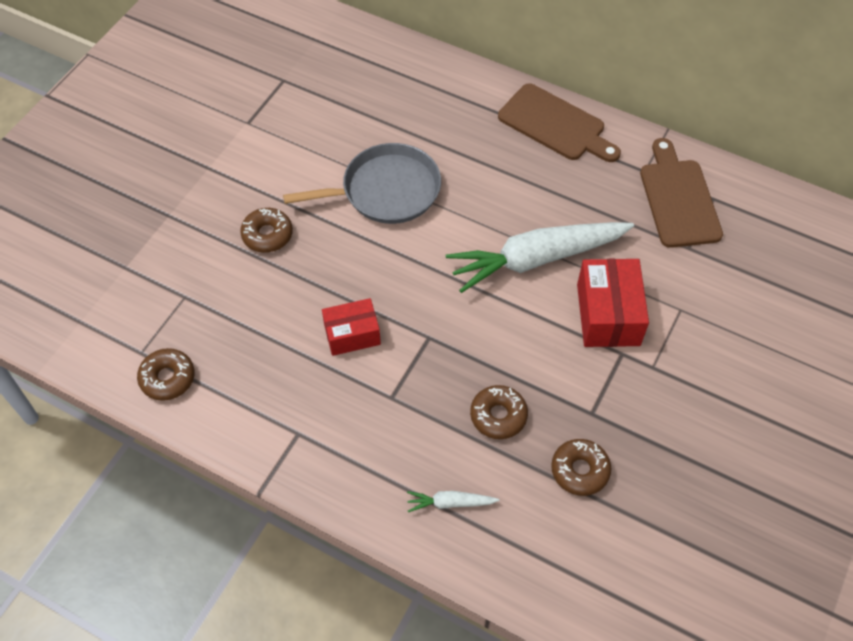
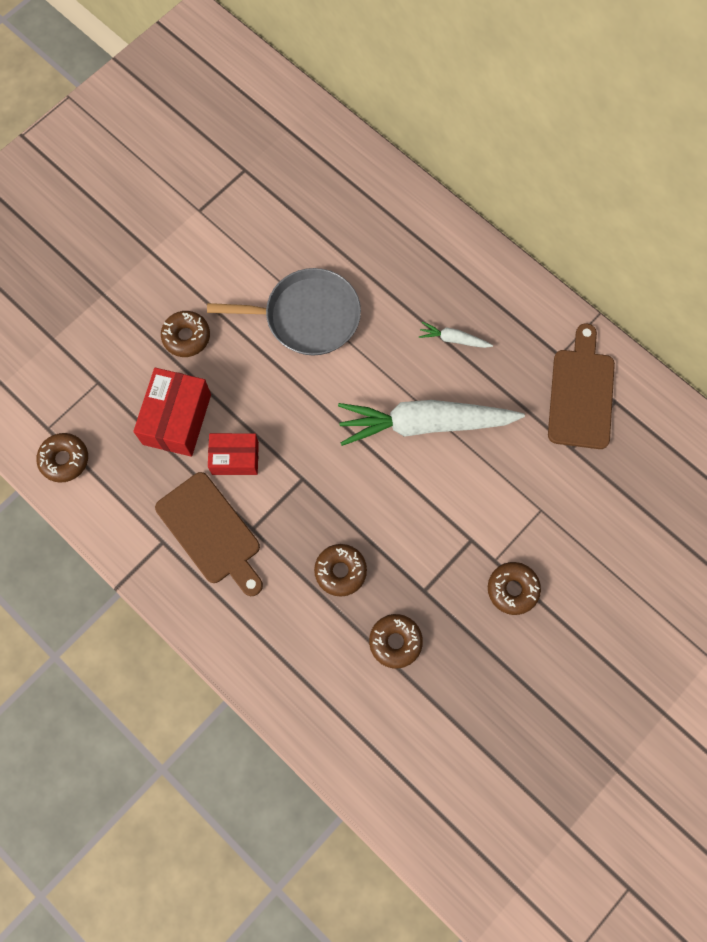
camera: 15 degrees right, 15 degrees up
(450, 503) = (274, 641): white carrot -> white carrot (453, 339)
(555, 125) = (490, 283): brown cutting board -> brown cutting board (211, 532)
(608, 314) = (472, 498): red box -> red box (177, 419)
(681, 389) = (512, 589): none -> brown donut

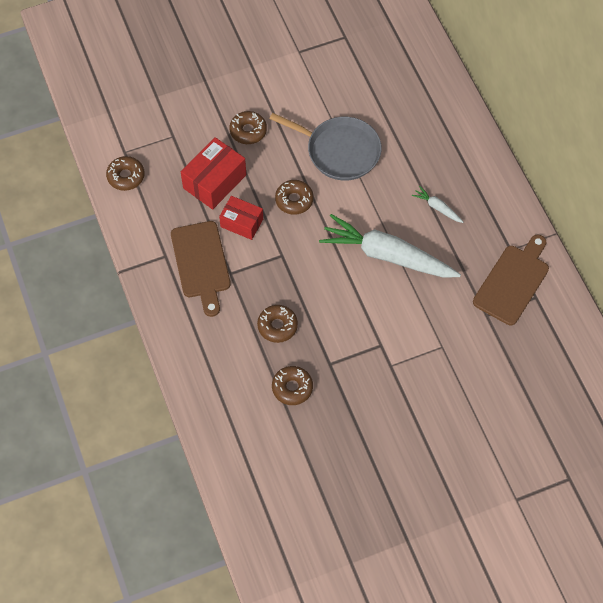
camera: 25 degrees right, 10 degrees down
(512, 589) = (393, 390): brown donut -> brown donut (294, 200)

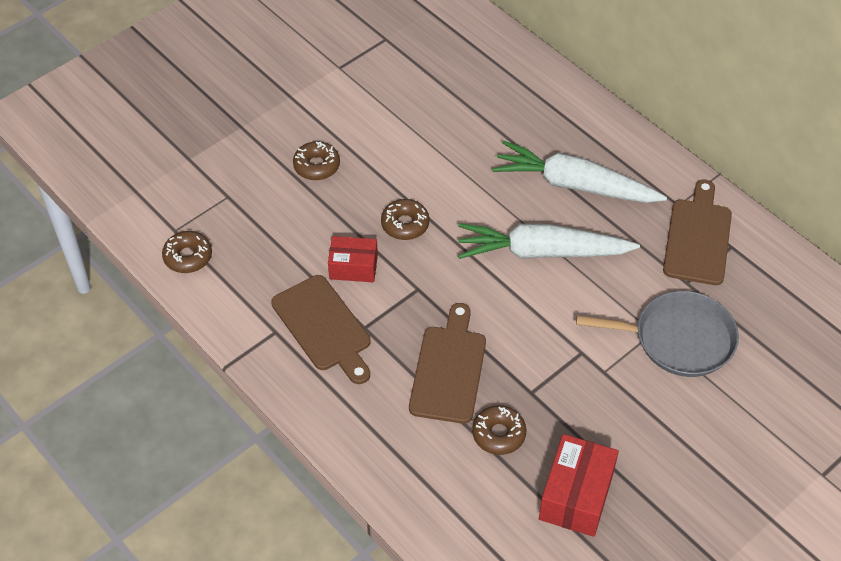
camera: 20 degrees left, 10 degrees down
(214, 181) = (300, 231): red box -> red box (576, 496)
(277, 326) = (448, 369): brown donut -> brown cutting board
(339, 151) = (434, 157): grey pan -> grey pan (678, 339)
(437, 207) = (575, 185): white carrot -> white carrot, size x2.40

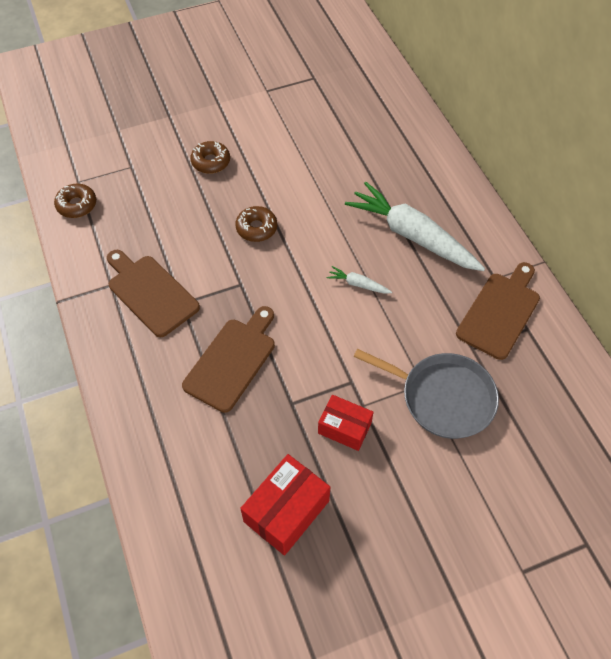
camera: 20 degrees right, 5 degrees up
(324, 327) = (150, 293): brown cutting board -> brown cutting board turned 150 degrees clockwise
(353, 267) = (198, 251): red box -> red box (344, 428)
(498, 434) = (246, 431): brown donut -> none
(542, 252) = (358, 284): white carrot -> white carrot, size x0.42

